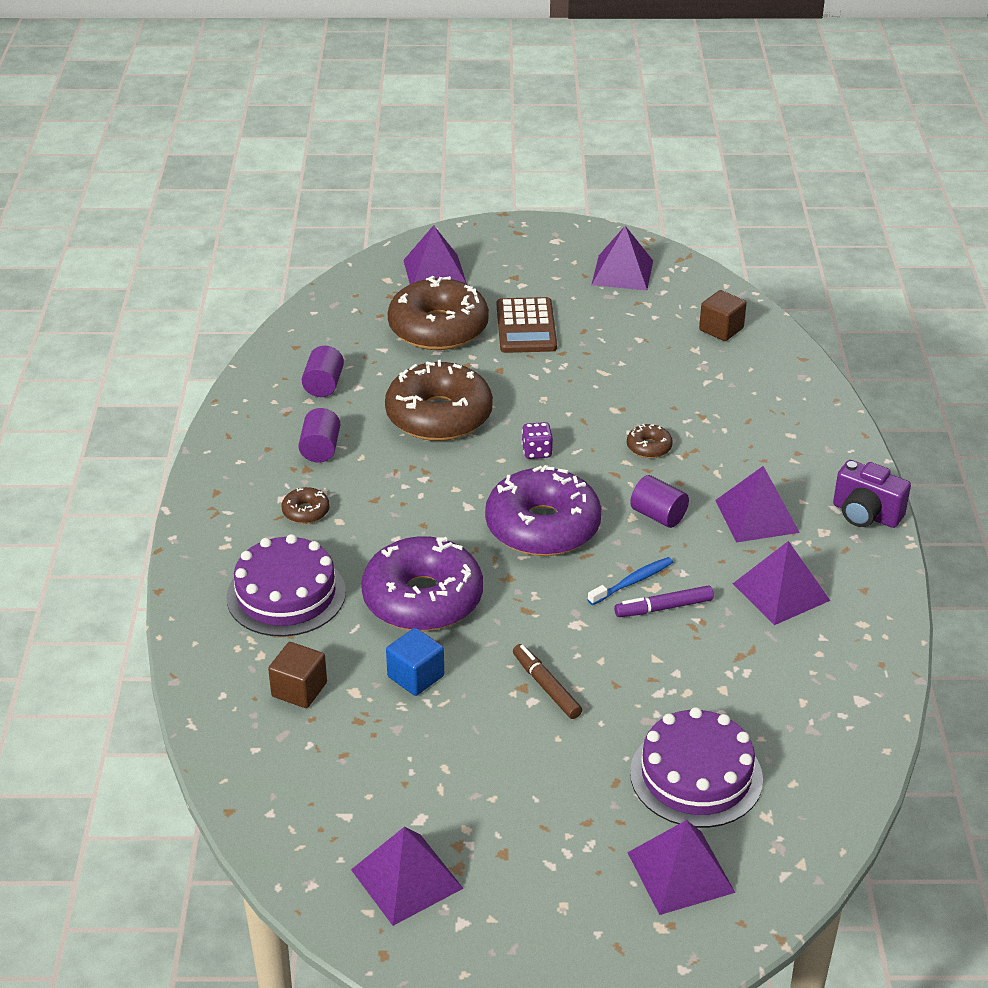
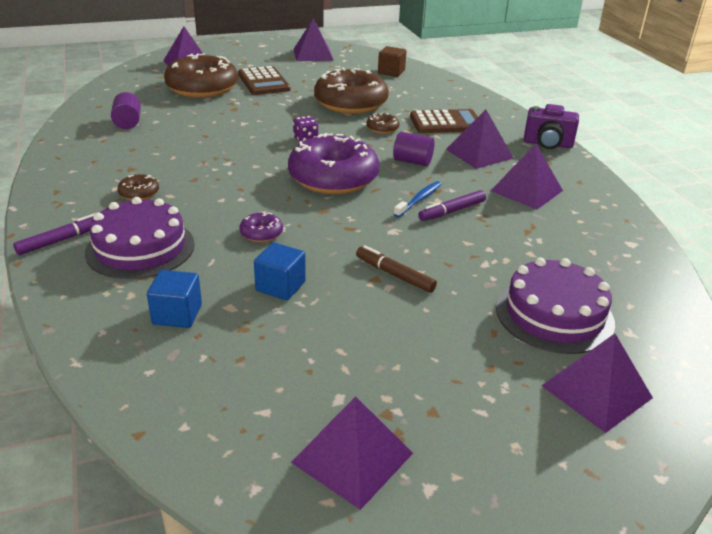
camera: 20 degrees left, 5 degrees down
(208, 567) = (61, 240): none -> purple marker
(299, 689) = (177, 314): brown cube -> blue cube
(320, 449) = (138, 156): purple cylinder -> none
(423, 599) = (261, 233): purple donut -> purple donut, size x0.42
(439, 416) = (223, 129): brown donut -> brown donut (350, 103)
(744, 450) = (446, 123): none -> brown calculator

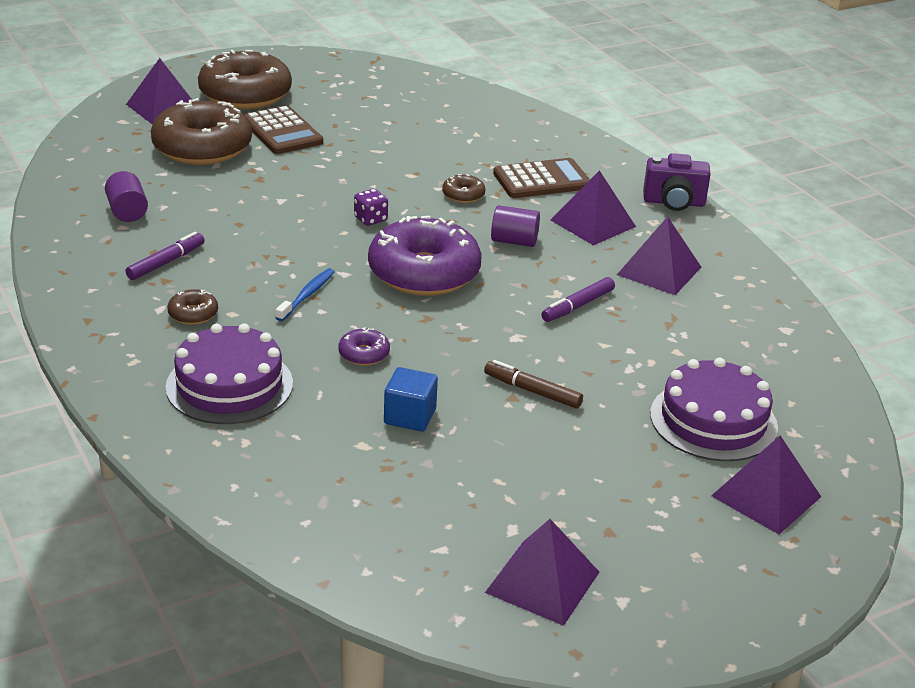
camera: 10 degrees left, 0 degrees up
(61, 240) = (130, 383): purple marker -> purple marker (166, 262)
(177, 314) = (308, 459): blue cube -> none
(313, 54) = (332, 78): purple pyramid -> none
(350, 103) = (410, 158): brown donut -> brown donut (245, 94)
(391, 72) = (449, 102): brown cube -> none
(419, 200) = (535, 294): blue toothbrush -> blue toothbrush (307, 295)

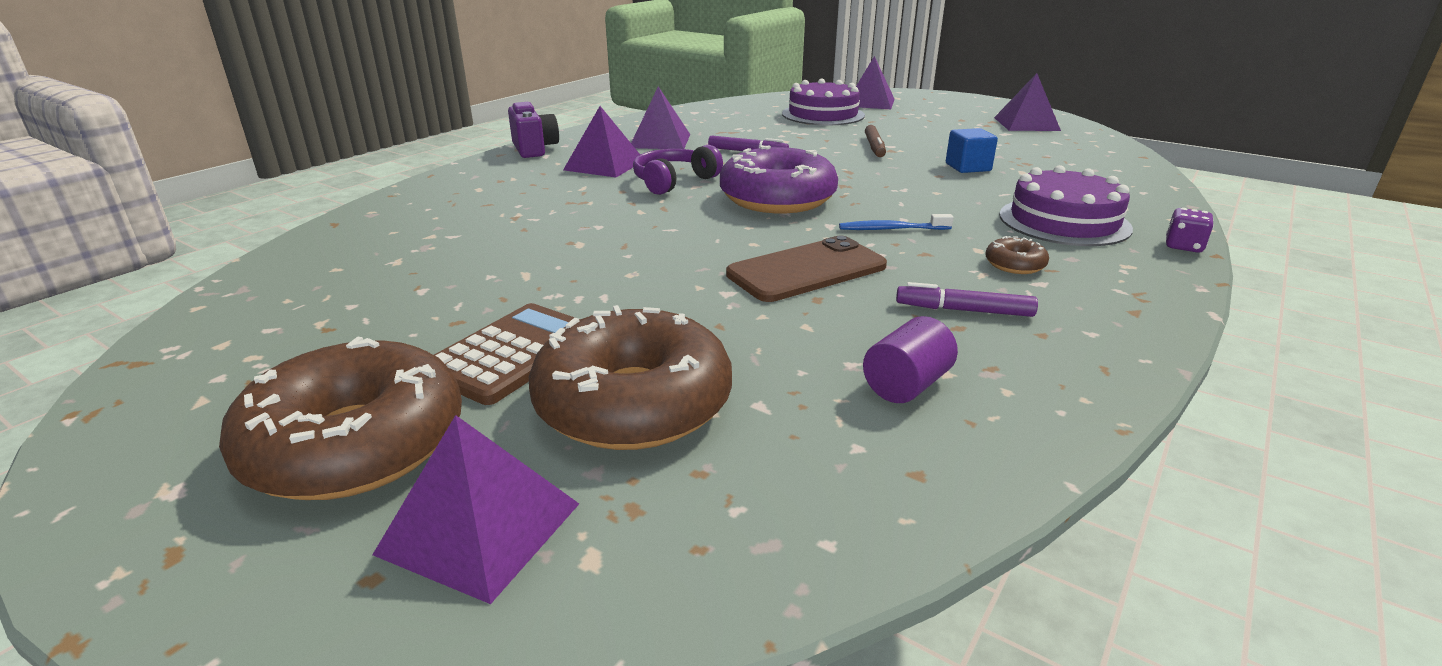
camera: 115 degrees left, 5 degrees down
(279, 234) = (806, 270): none -> brown phone
(364, 354) = (930, 192): purple donut -> none
(370, 219) = (709, 238): purple dice -> purple dice (1183, 246)
(463, 195) = (603, 213): brown donut -> none
(514, 241) = (674, 181): purple cylinder -> purple headphones
(542, 180) = (533, 191): brown calculator -> none

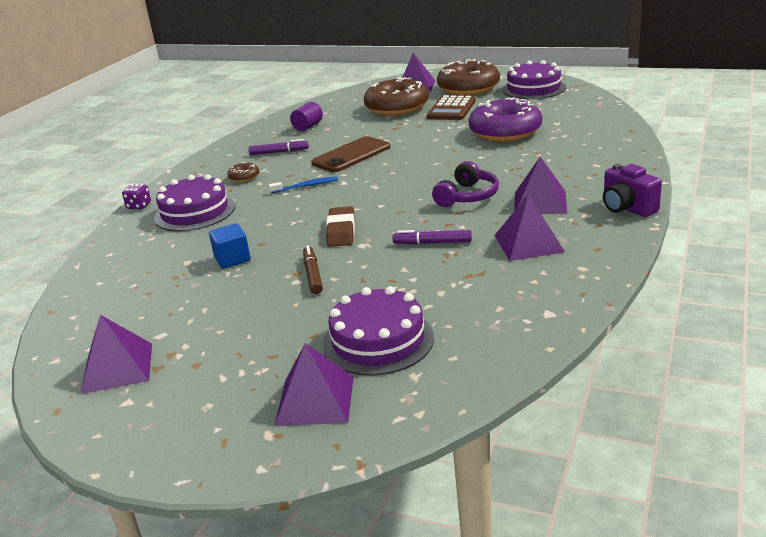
camera: 170 degrees right, 0 degrees up
(230, 381) = (533, 88): none -> purple cake
(777, 199) = (383, 195): purple donut -> purple donut (505, 132)
(842, 172) = (341, 231): none -> brown eraser

